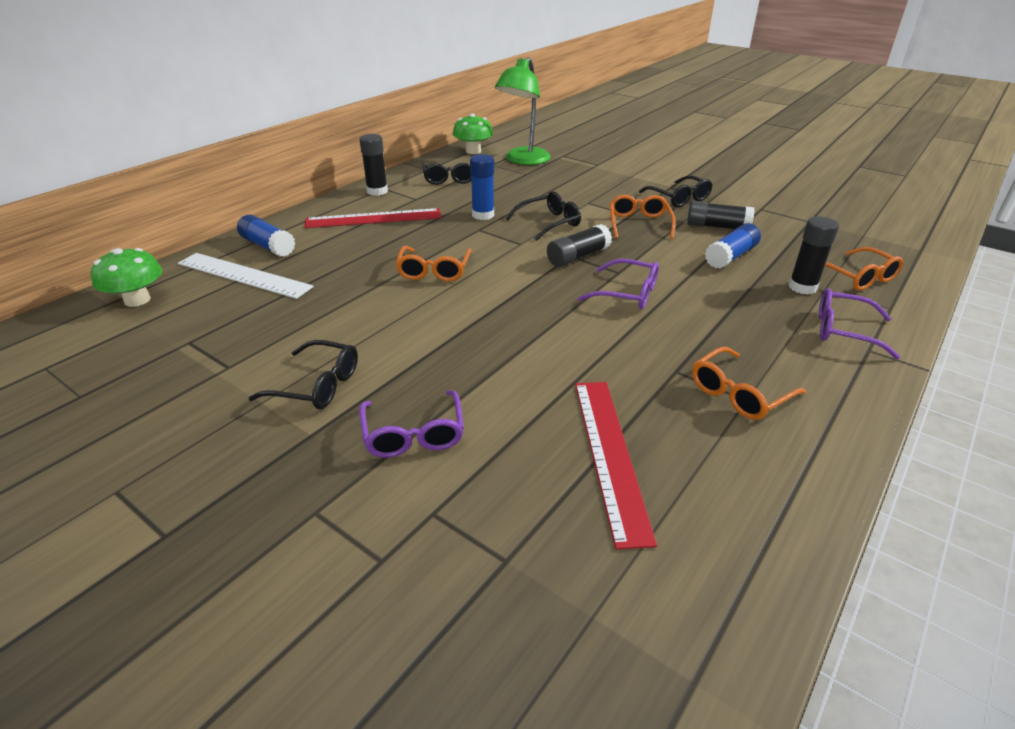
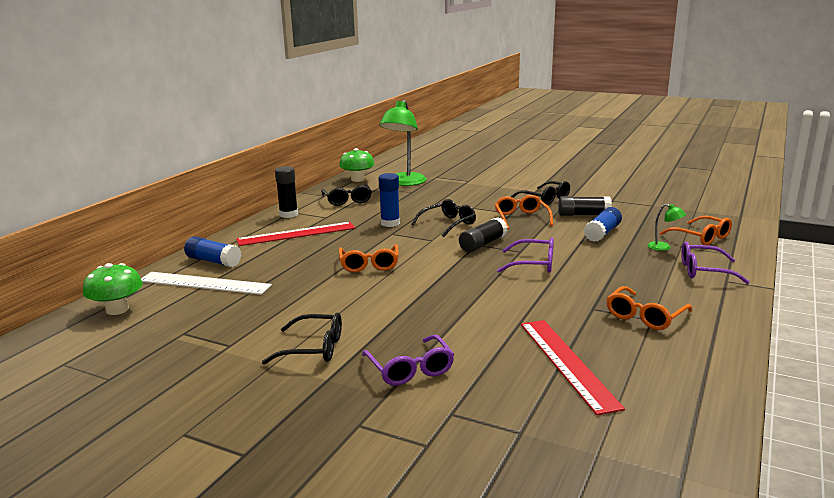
camera: 10 degrees left, 15 degrees down
(802, 287) = (664, 247): black glue stick -> green lamp

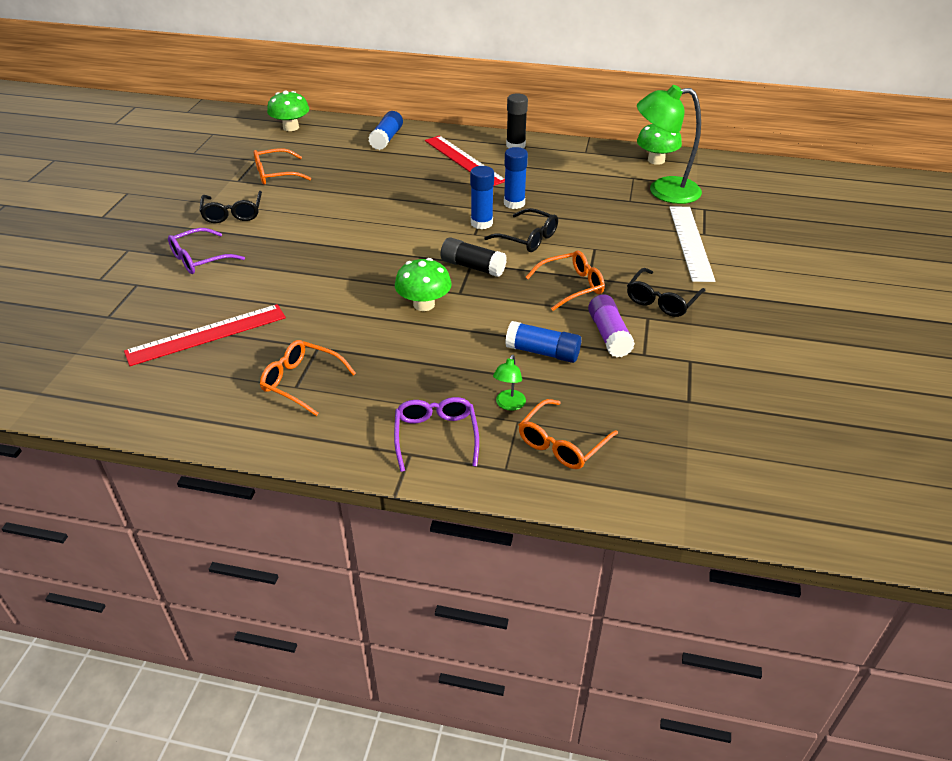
camera: 75 degrees right, 20 degrees up
(204, 283) = (342, 146): white ruler -> white ruler (691, 242)
(347, 200) = (576, 167): black glasses -> none
(369, 265) = (398, 210): orange glasses -> orange glasses (275, 174)
(415, 236) = (481, 223): none -> blue glue stick
(533, 264) = (424, 304): purple glasses -> green mushroom
(583, 215) = (609, 335): black glue stick -> purple glue stick

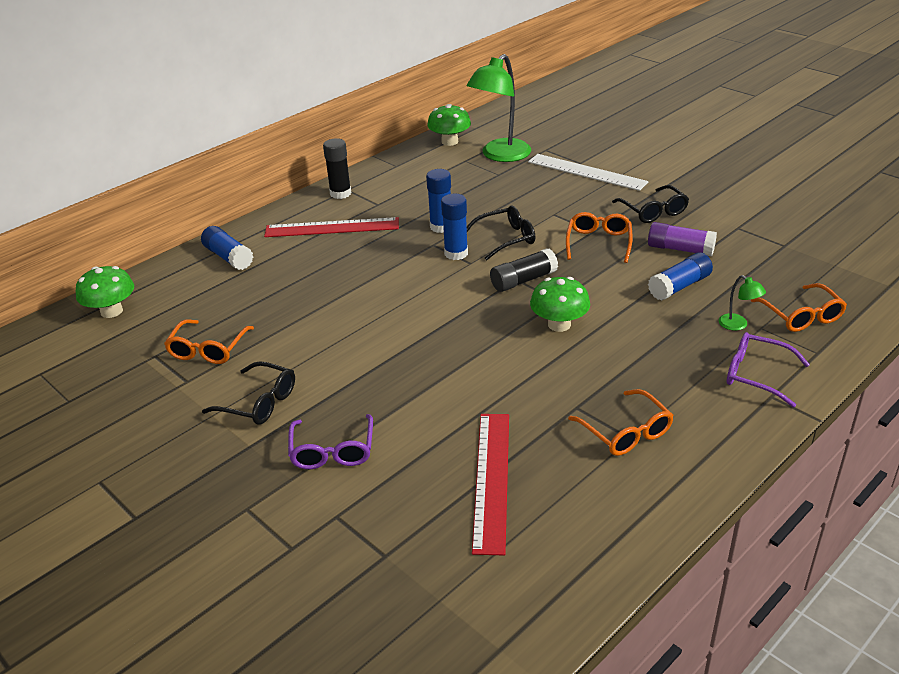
camera: 55 degrees left, 5 degrees down
(301, 382) = (626, 432): orange glasses -> orange glasses turned 90 degrees counterclockwise

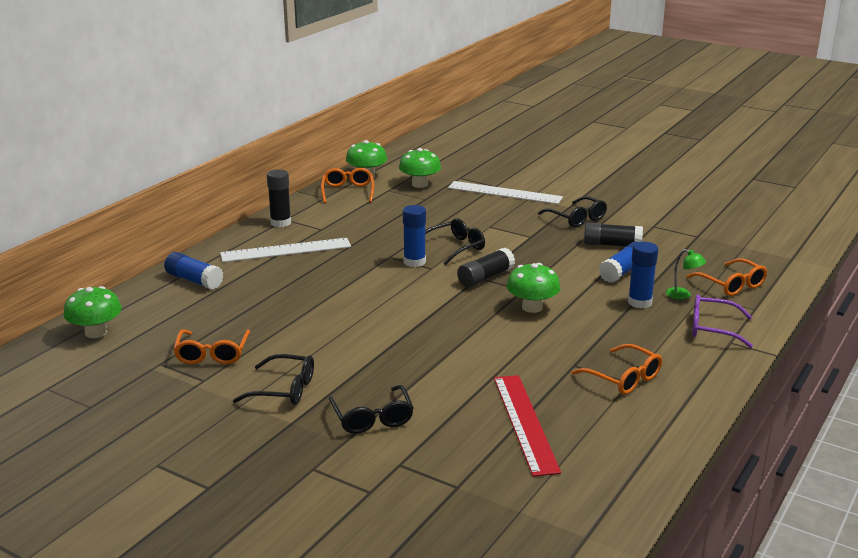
camera: 15 degrees left, 10 degrees down
(332, 228) = (286, 250): red ruler -> white ruler
(332, 451) = (372, 418): purple glasses -> black glasses
(441, 227) = (391, 242): blue glue stick -> blue glue stick (639, 302)
(500, 155) = (420, 184): green lamp -> green mushroom
(598, 243) = (539, 245): orange glasses -> orange glasses (348, 191)
(680, 249) = (612, 245): purple glue stick -> black glue stick

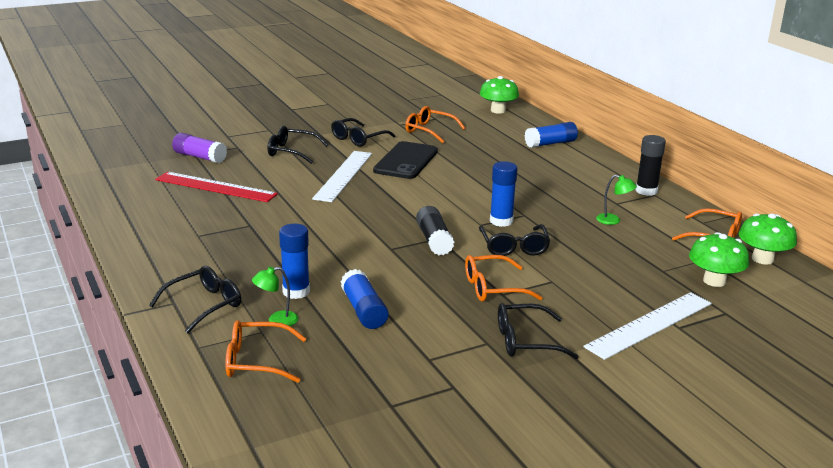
camera: 120 degrees right, 0 degrees up
(286, 250) = (579, 180): white ruler -> white ruler (343, 175)
(324, 339) = (406, 161): none -> black phone
(359, 224) = (613, 220): none -> green lamp
(462, 477) = (200, 157): none -> purple glue stick
(532, 307) = (355, 241): green mushroom -> none
(612, 245) = (431, 332): black glue stick -> none
(623, 378) = (205, 235): orange glasses -> orange glasses (493, 288)
(712, 328) = (204, 305): purple glasses -> black glasses

